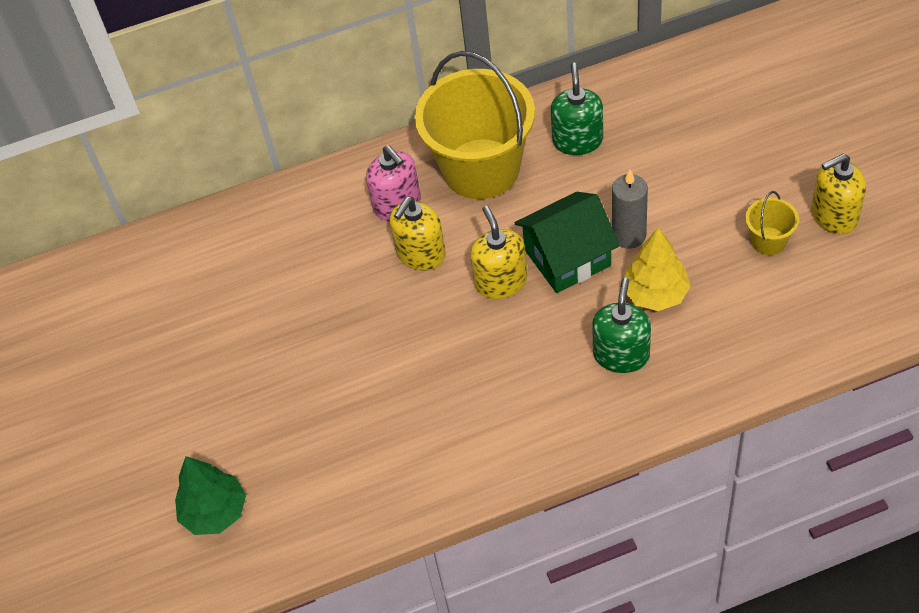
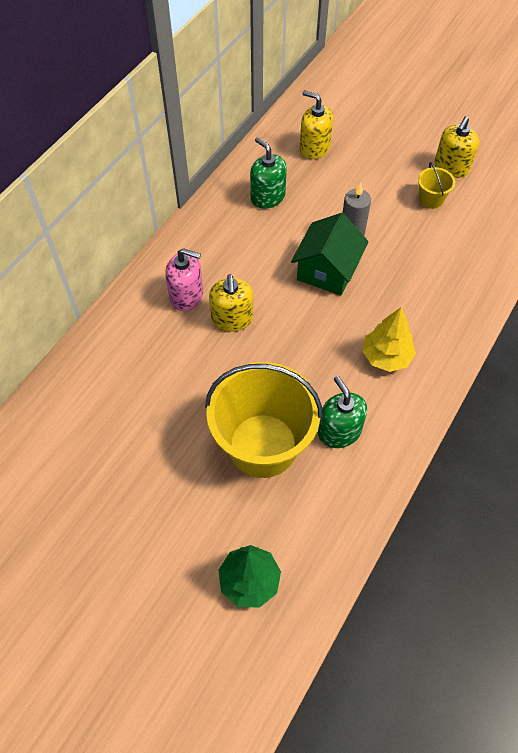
camera: 45 degrees left, 5 degrees up
(481, 169) = (222, 244): yellow bucket -> yellow bucket (263, 445)
(500, 281) = (300, 307): yellow soap dispenser -> yellow soap dispenser (314, 148)
(621, 355) = (413, 310): green soap dispenser -> green soap dispenser (339, 431)
(655, 294) = (398, 263): yellow tree -> yellow tree (386, 357)

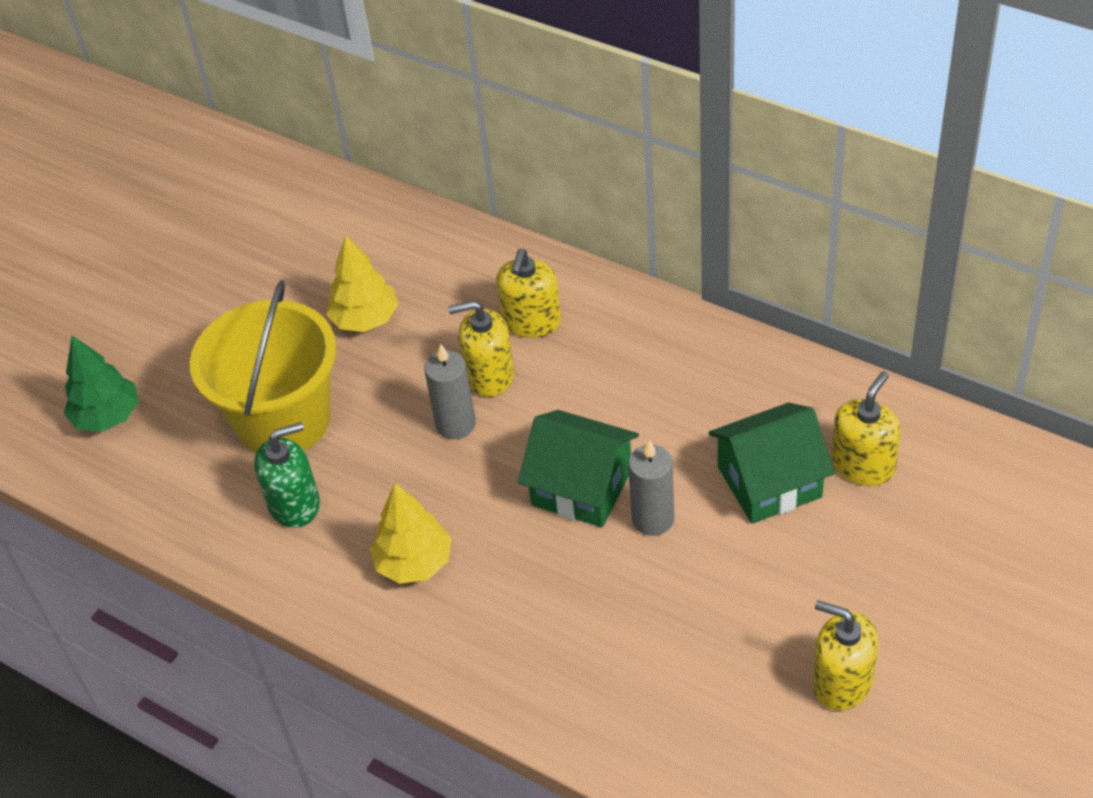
camera: 95 degrees right, 10 degrees down
(169, 397) = (365, 319): none -> yellow tree
(186, 295) = (531, 321): pink soap dispenser -> yellow soap dispenser
(267, 197) = (735, 404): green soap dispenser -> none
(273, 337) = (455, 424): none -> grey candle
(325, 186) = (769, 482): none -> green house
(431, 199) = (752, 642): yellow bucket -> none

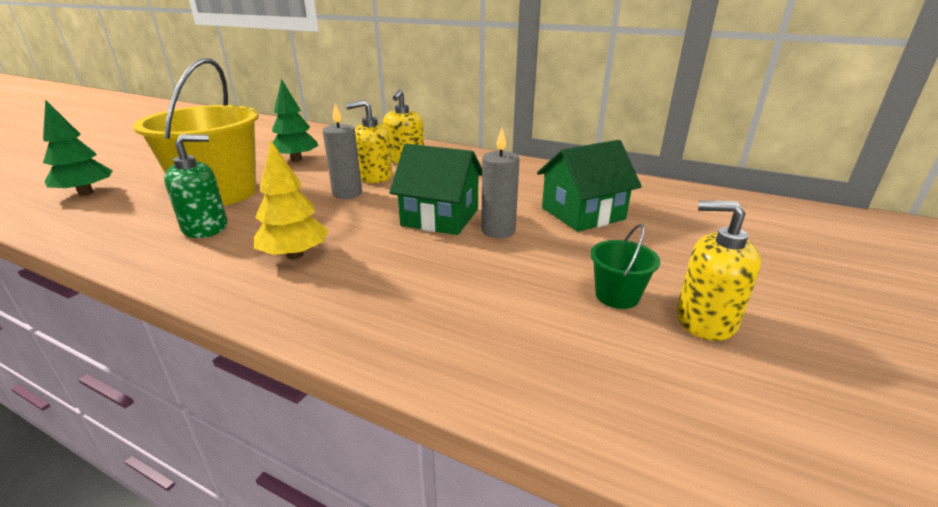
camera: 10 degrees left, 20 degrees down
(365, 319) = (296, 160): yellow tree -> green tree
(764, 643) = (617, 296): none -> green bucket
(863, 465) = (647, 206): yellow soap dispenser -> none

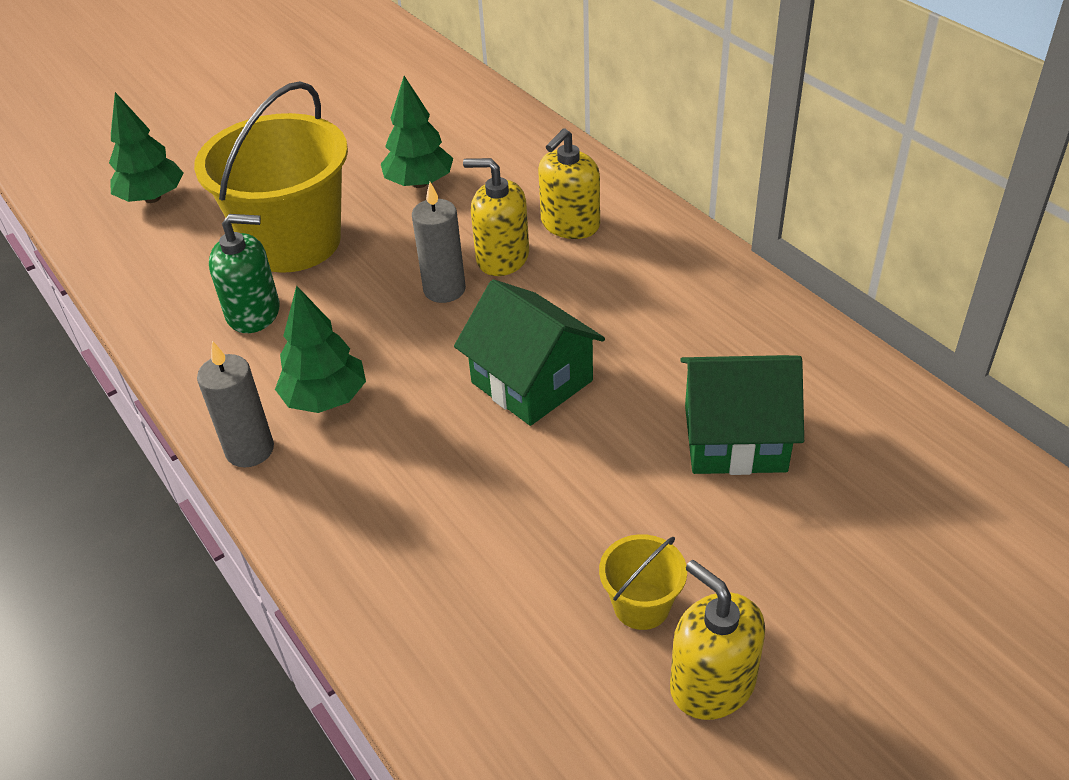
camera: 30 degrees right, 15 degrees up
(295, 255) = (325, 398): yellow tree -> green tree
(498, 231) = (588, 435): grey candle -> grey candle (250, 450)
(617, 296) = (641, 605): green bucket -> yellow bucket

